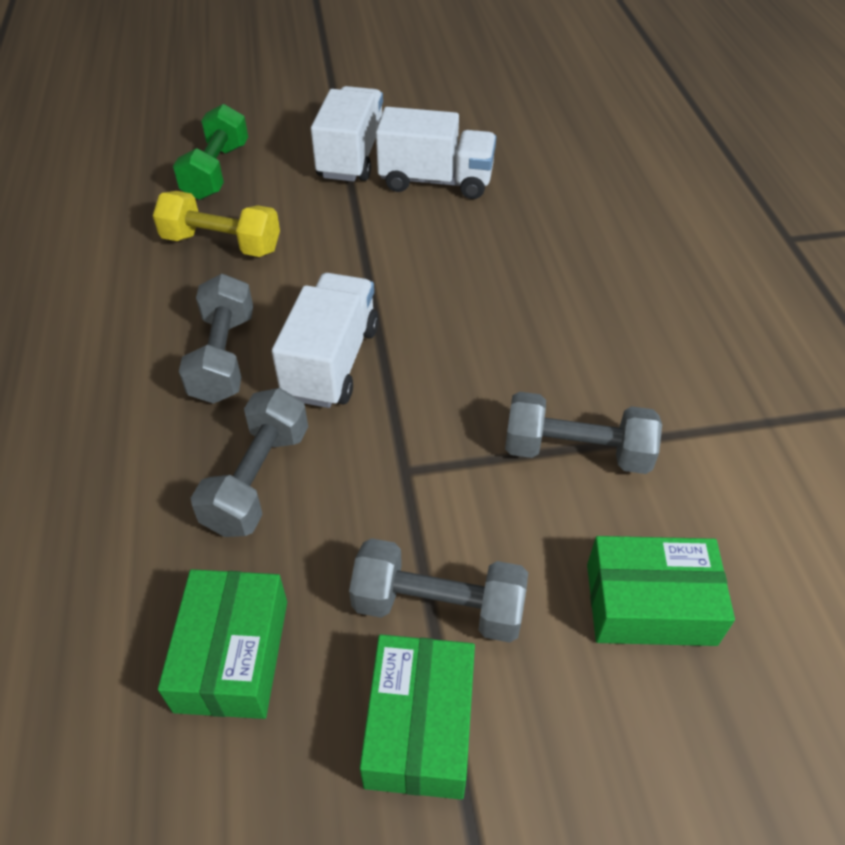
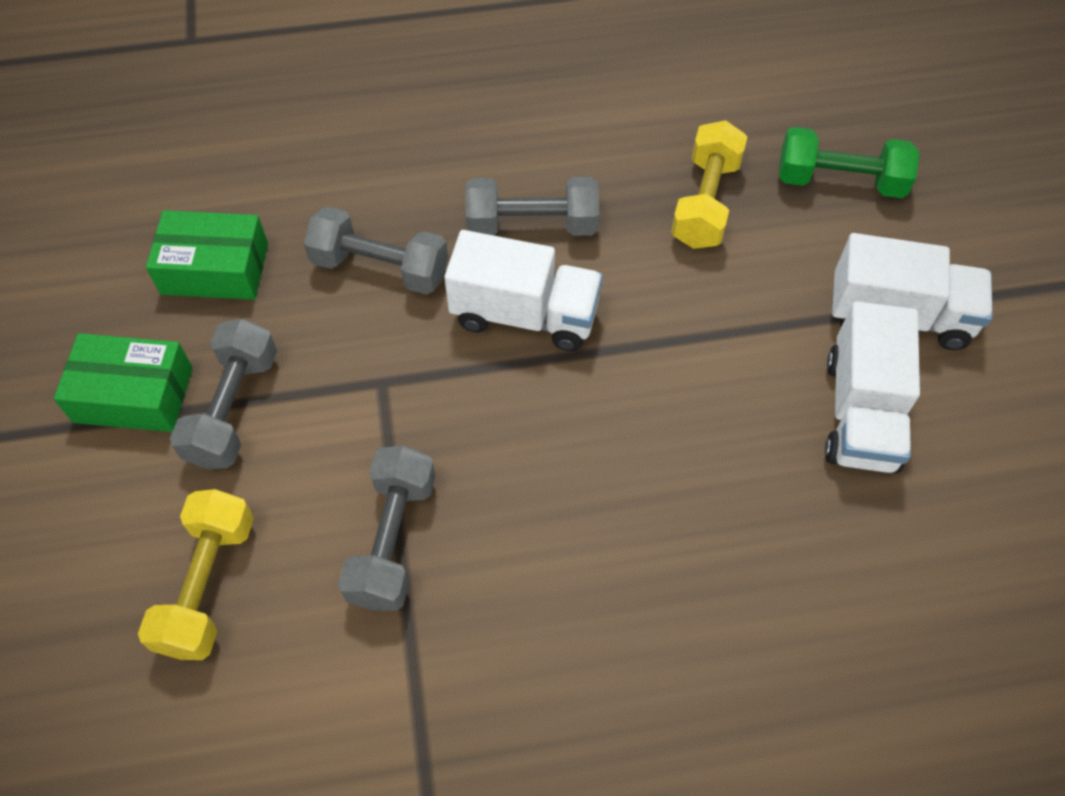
camera: 90 degrees right, 10 degrees up
(650, 604) = (208, 585): green box -> yellow dumbbell

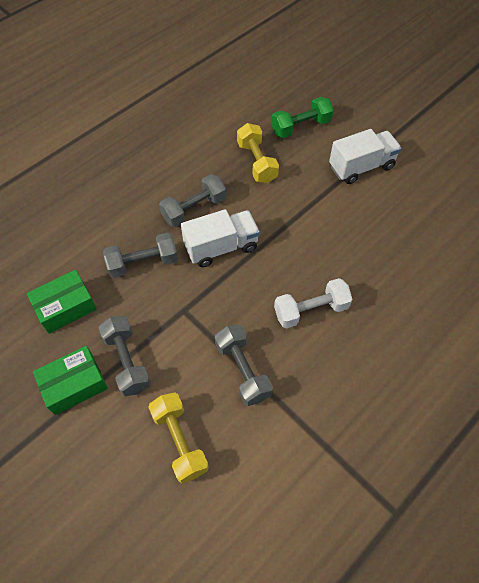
camera: 35 degrees left, 0 degrees up
(589, 514) = (311, 310): none -> white dumbbell
(861, 413) = (376, 211): white truck -> none

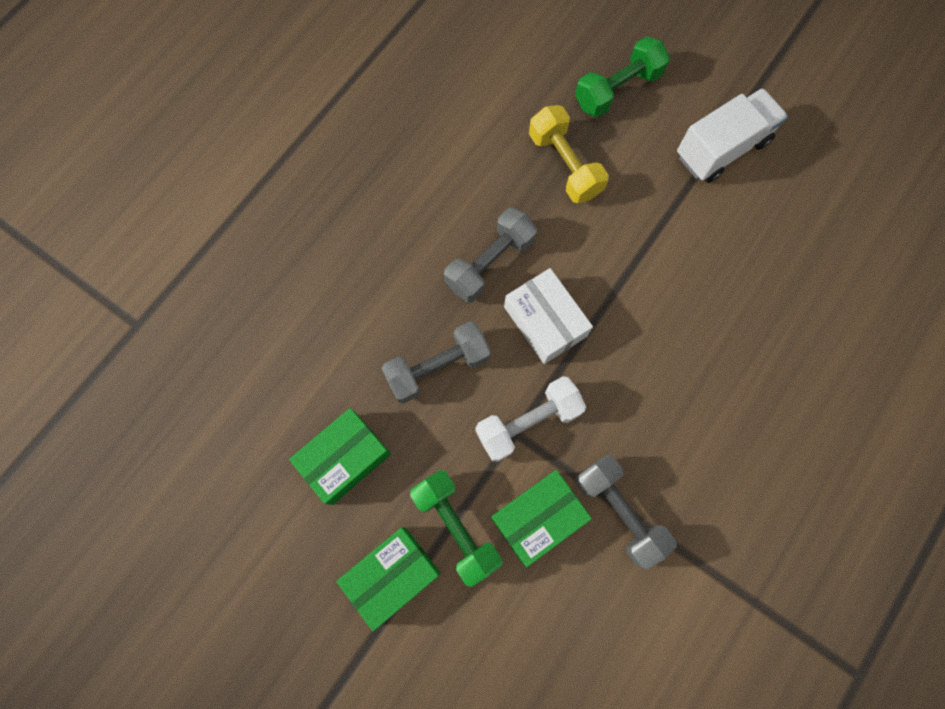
camera: 10 degrees left, 15 degrees up
(127, 361) = (456, 527): grey dumbbell -> green dumbbell
(180, 441) = (558, 630): yellow dumbbell -> none
(185, 365) = (538, 517): none -> green box
(221, 247) = (545, 321): white truck -> white box
(311, 310) = (694, 402): white dumbbell -> white dumbbell (528, 422)

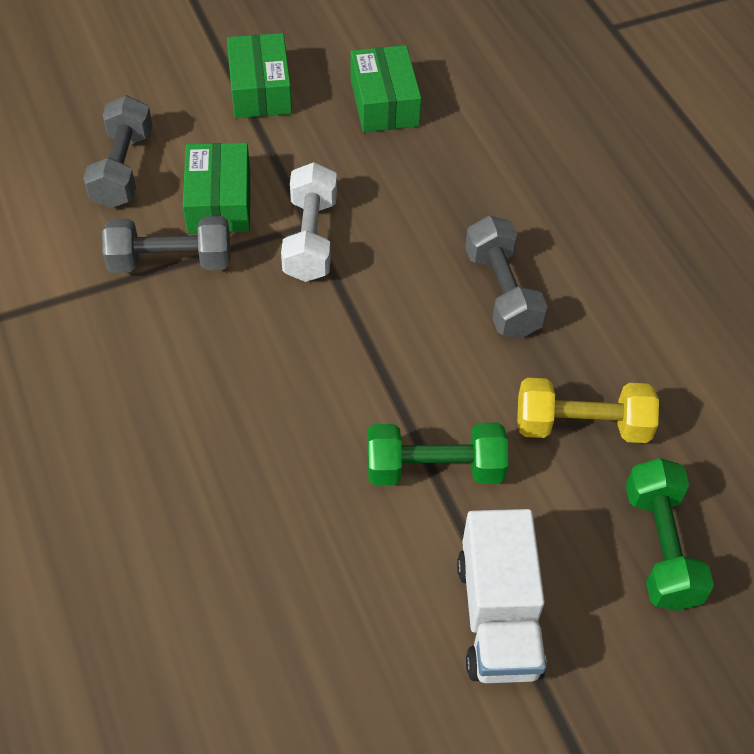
camera: 120 degrees right, 20 degrees down
(438, 367) = (418, 199): grey dumbbell -> grey dumbbell (123, 169)
(456, 527) = (262, 145): green dumbbell -> green dumbbell (434, 469)
(545, 321) = (402, 305): white box -> none

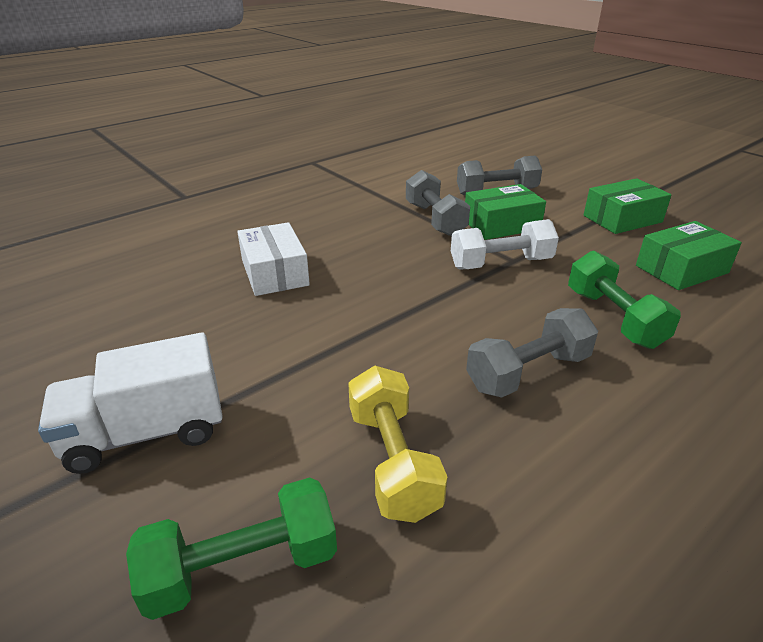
camera: 75 degrees right, 20 degrees down
(233, 467) = (275, 272): none -> white box
(434, 469) = (302, 365): green dumbbell -> green dumbbell (613, 318)

